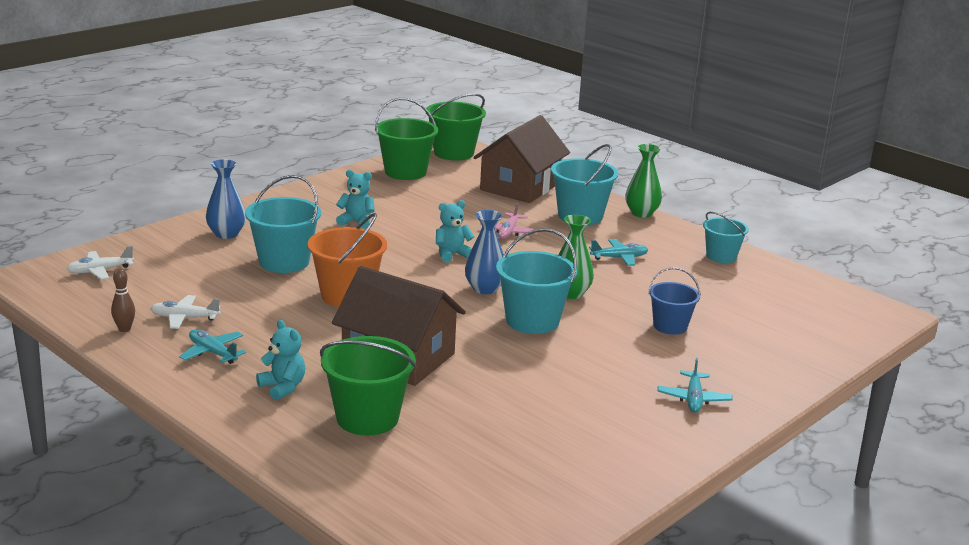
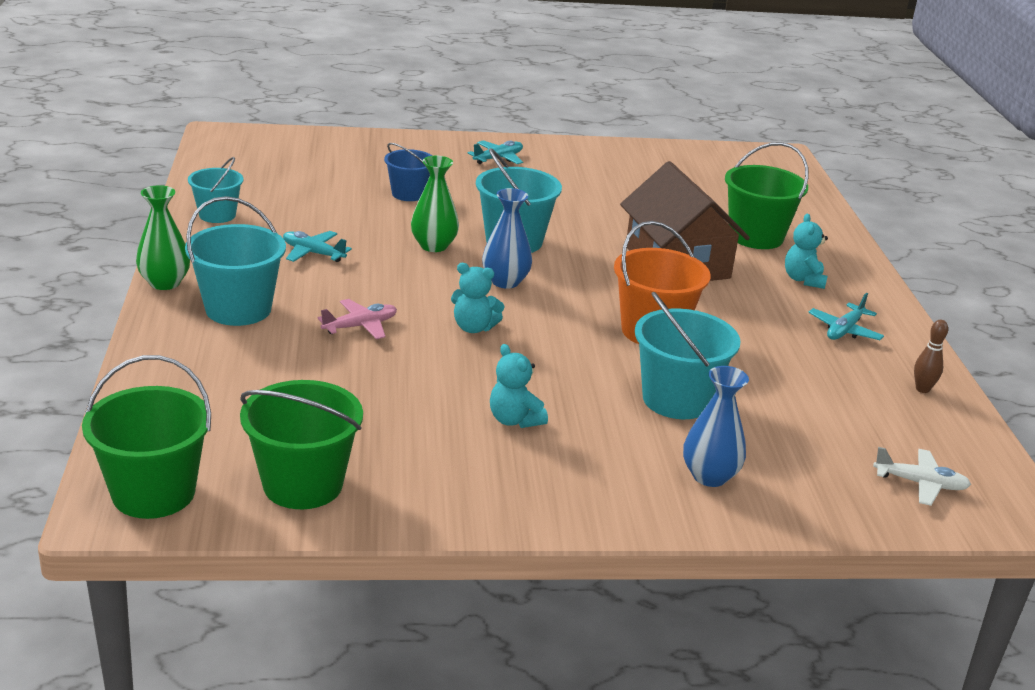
camera: 140 degrees left, 5 degrees up
(184, 318) = (849, 376): white plane -> none
(212, 353) = (844, 330): turquoise plane -> turquoise plane turned 45 degrees clockwise
(520, 187) = (207, 381): brown house -> none

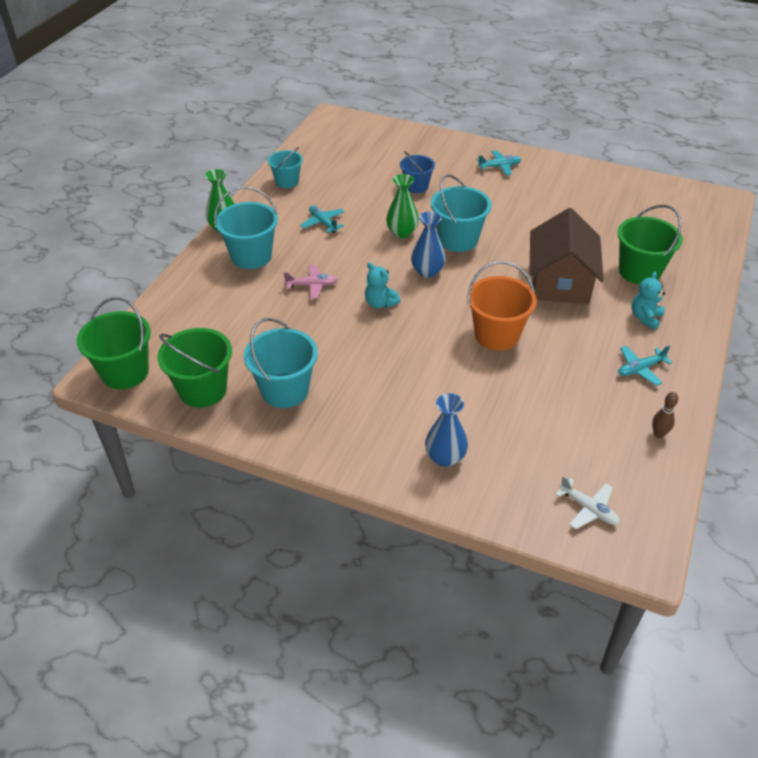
camera: 30 degrees right, 15 degrees up
(514, 420) = (354, 379): turquoise teddy bear -> none
(676, 399) = (470, 393): turquoise bucket -> turquoise bucket (285, 390)

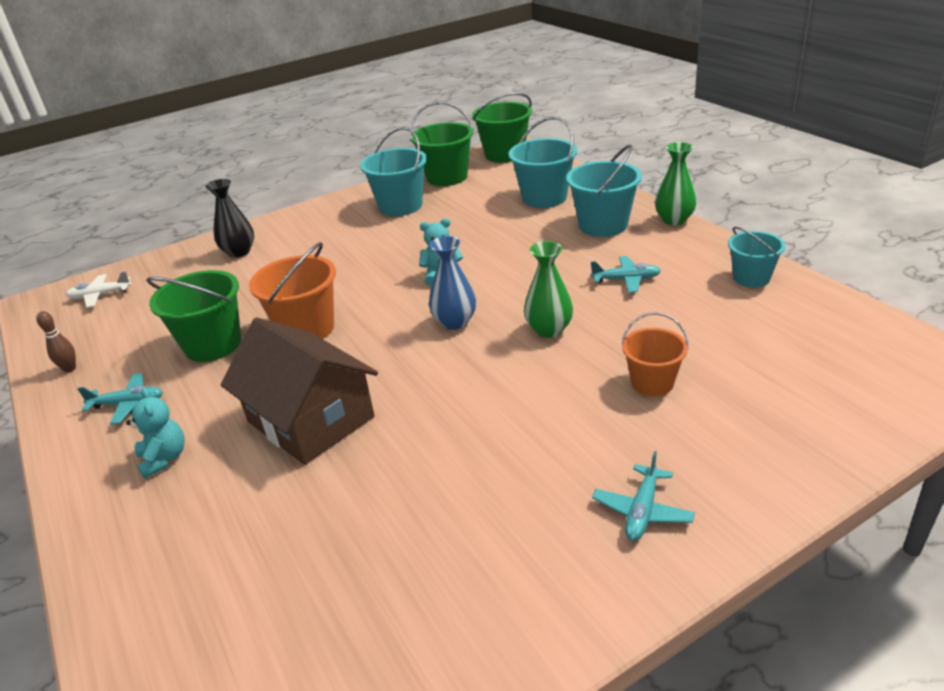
camera: 130 degrees right, 10 degrees down
(312, 285) = (516, 246): pink plane -> none
(416, 186) = (652, 383): blue bucket -> orange bucket
(445, 457) = (239, 252): blue vase -> black vase
(458, 239) = (487, 369): turquoise bucket -> turquoise bucket (544, 197)
(639, 272) = (224, 514): green bucket -> green bucket (213, 344)
(640, 369) = (128, 404): turquoise plane -> turquoise plane turned 75 degrees clockwise

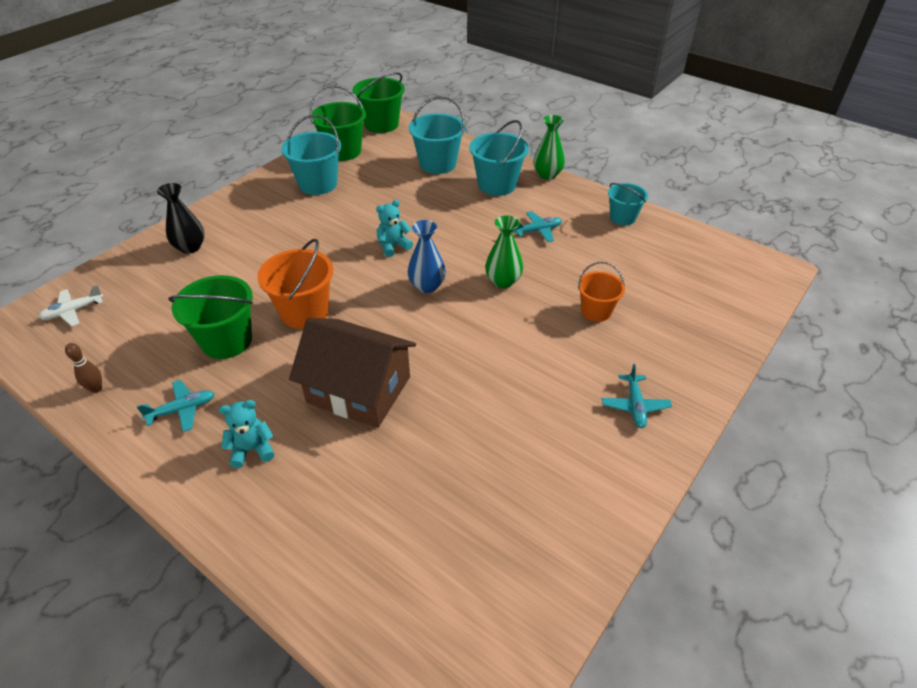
camera: 25 degrees left, 10 degrees up
(164, 458) = (252, 449): turquoise teddy bear -> turquoise teddy bear turned 60 degrees counterclockwise

